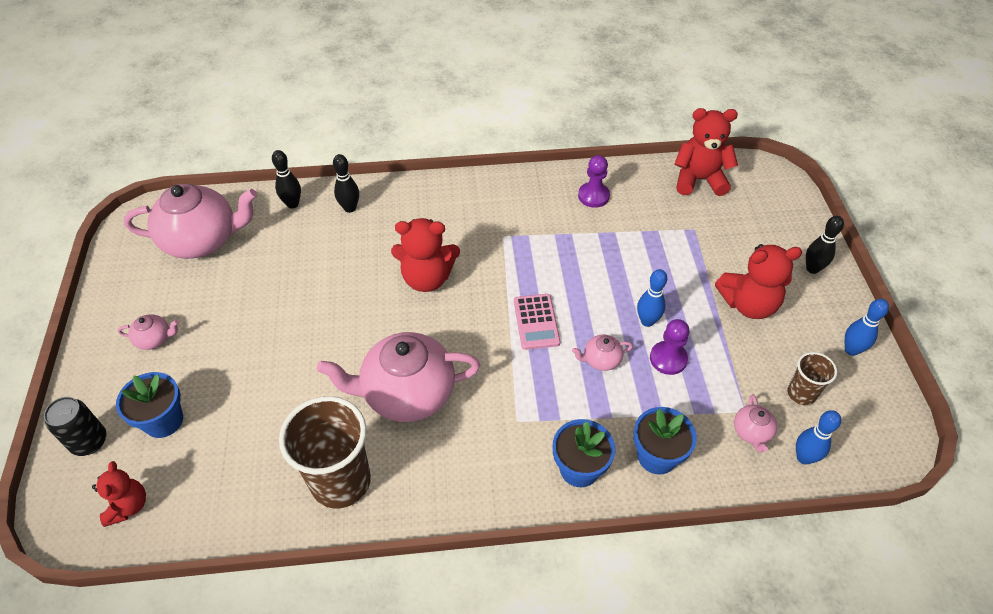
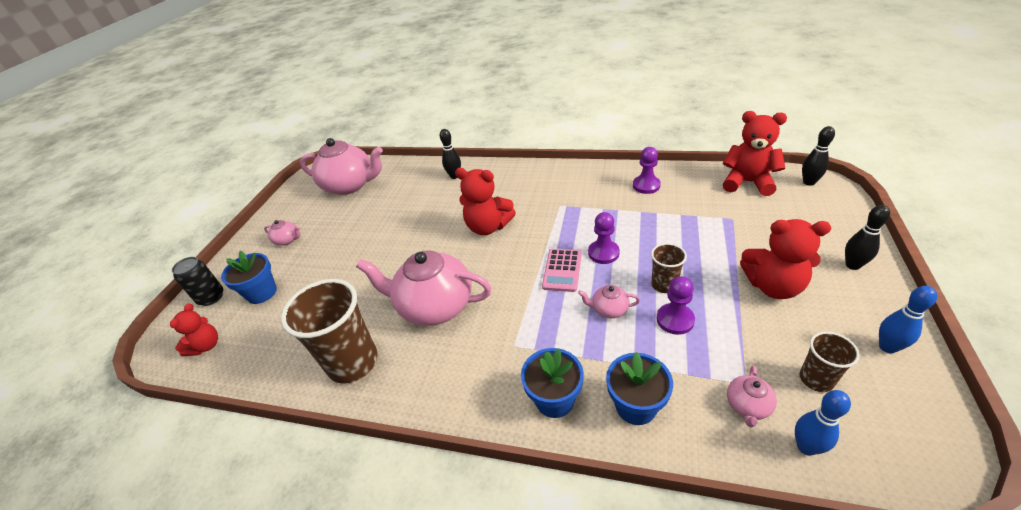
camera: 25 degrees right, 10 degrees down
(292, 204) = (418, 170): black bowling pin -> black bowling pin (809, 182)
(574, 293) = (603, 253): none -> purple pawn
(647, 321) = (664, 285): blue bowling pin -> brown cup

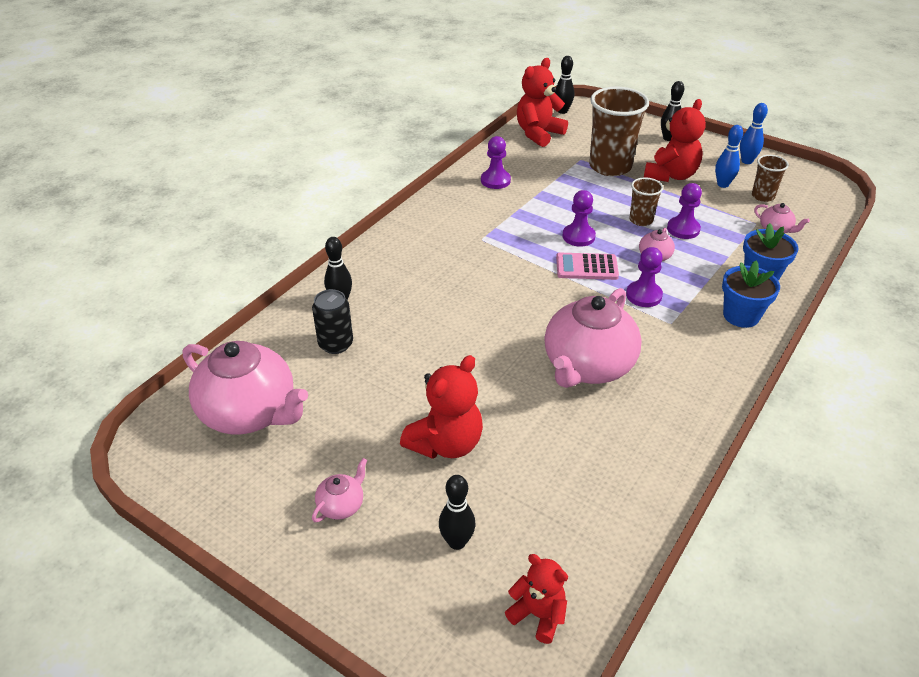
camera: 75 degrees left, 0 degrees up
(211, 297) = (424, 616): black can -> black can (336, 344)
(262, 293) = (457, 542): blue flower pot -> black bowling pin
(350, 185) = (250, 413): pink teapot -> pink teapot turned 90 degrees clockwise
(353, 362) = (642, 447): brown cup -> brown cup (610, 166)
(488, 227) = (477, 298): red teddy bear -> red teddy bear (446, 443)
(544, 317) = (643, 295): none -> purple pawn
(562, 270) = (586, 267): pink calculator -> pink calculator turned 150 degrees clockwise
(806, 447) = (812, 222): blue bowling pin -> blue bowling pin (723, 184)

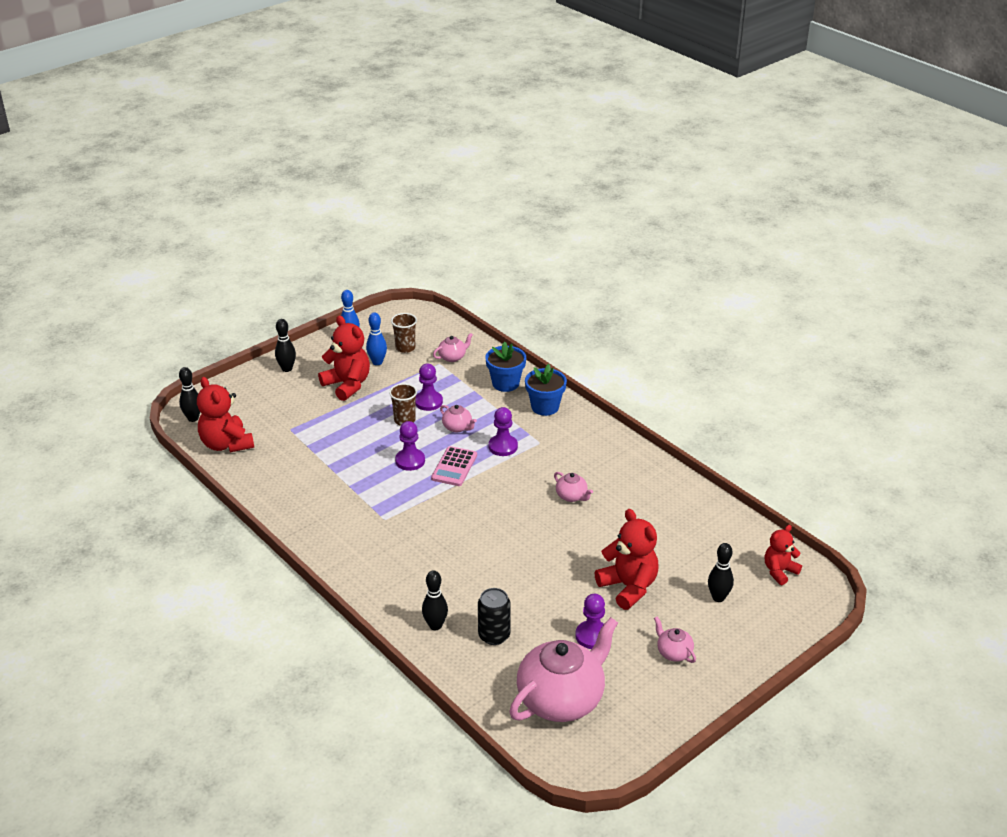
camera: 75 degrees left, 5 degrees down
(495, 180) = (294, 491): purple pawn -> purple pawn (592, 636)
(587, 366) = (572, 496): pink teapot -> pink teapot, size x0.43
(610, 166) = (313, 415): brown cup -> none

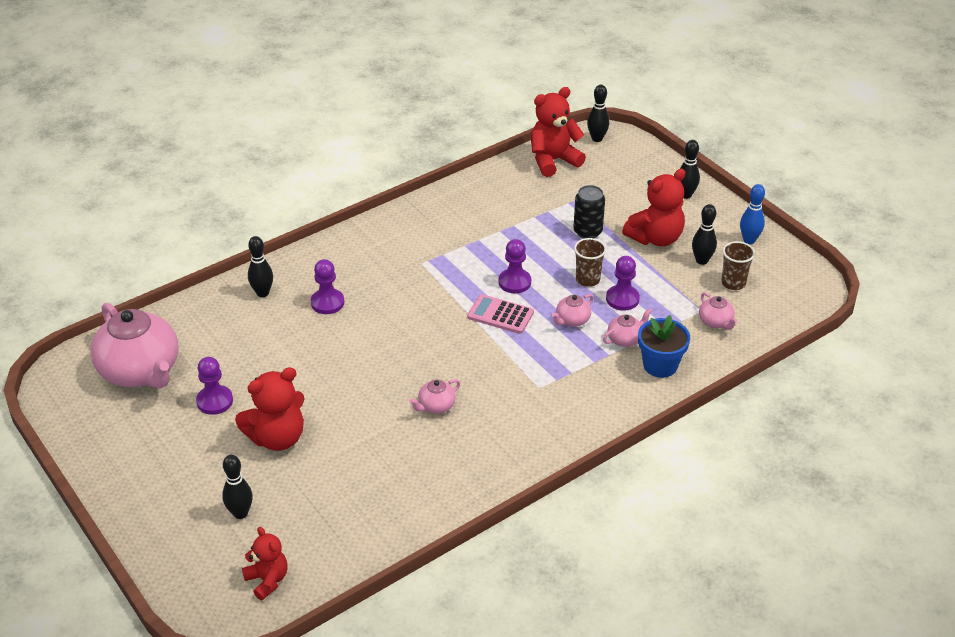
camera: 95 degrees right, 5 degrees up
(377, 362) = (701, 260): blue bowling pin -> black bowling pin
(494, 635) = (237, 331): black can -> black can (587, 231)
(503, 446) = (533, 355): purple pawn -> purple pawn (327, 303)
(545, 407) = (610, 397): blue flower pot -> none
(673, 652) = (171, 462): pink teapot -> pink teapot (625, 339)

